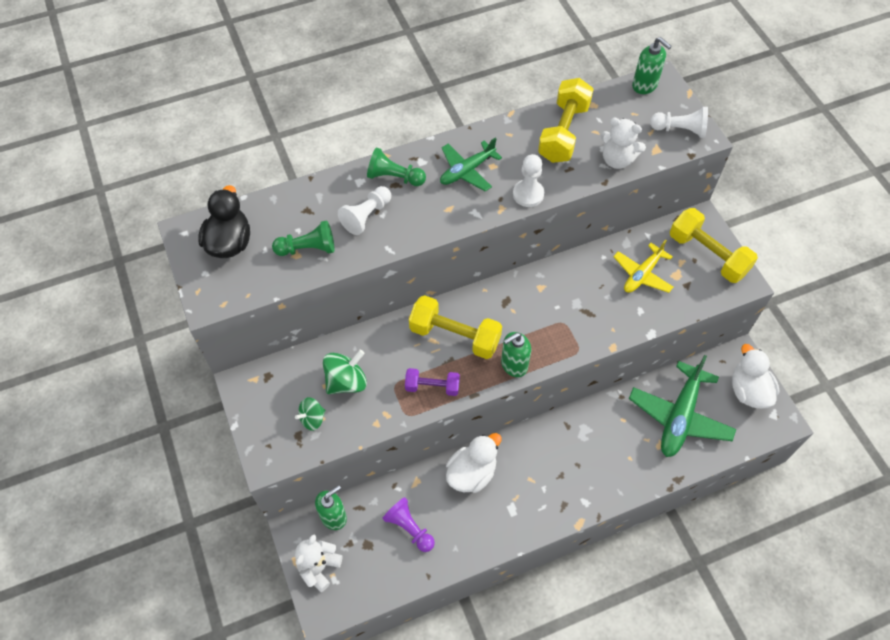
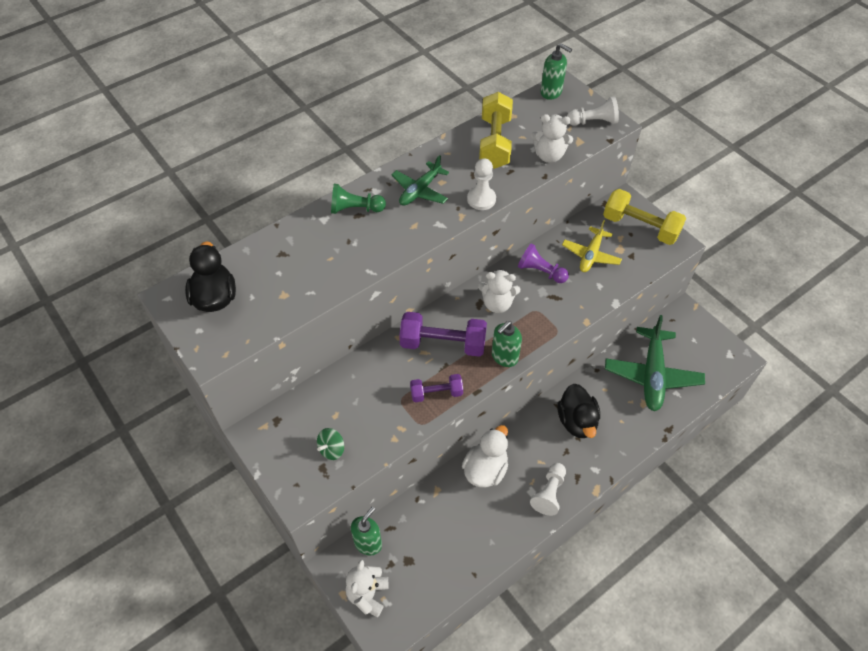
camera: 15 degrees left, 5 degrees down
(308, 248) = (293, 287): green pawn -> none
(346, 381) = (354, 407): green spinning top -> none
(366, 216) = (340, 247): white pawn -> white pawn (549, 493)
(409, 528) = (443, 534): purple pawn -> purple pawn (540, 271)
(455, 336) = (443, 343): yellow dumbbell -> purple dumbbell
(524, 306) = (497, 304): none -> white teddy bear
(582, 446) = (577, 421): none -> black duck
(748, 391) = (702, 339): white duck -> none

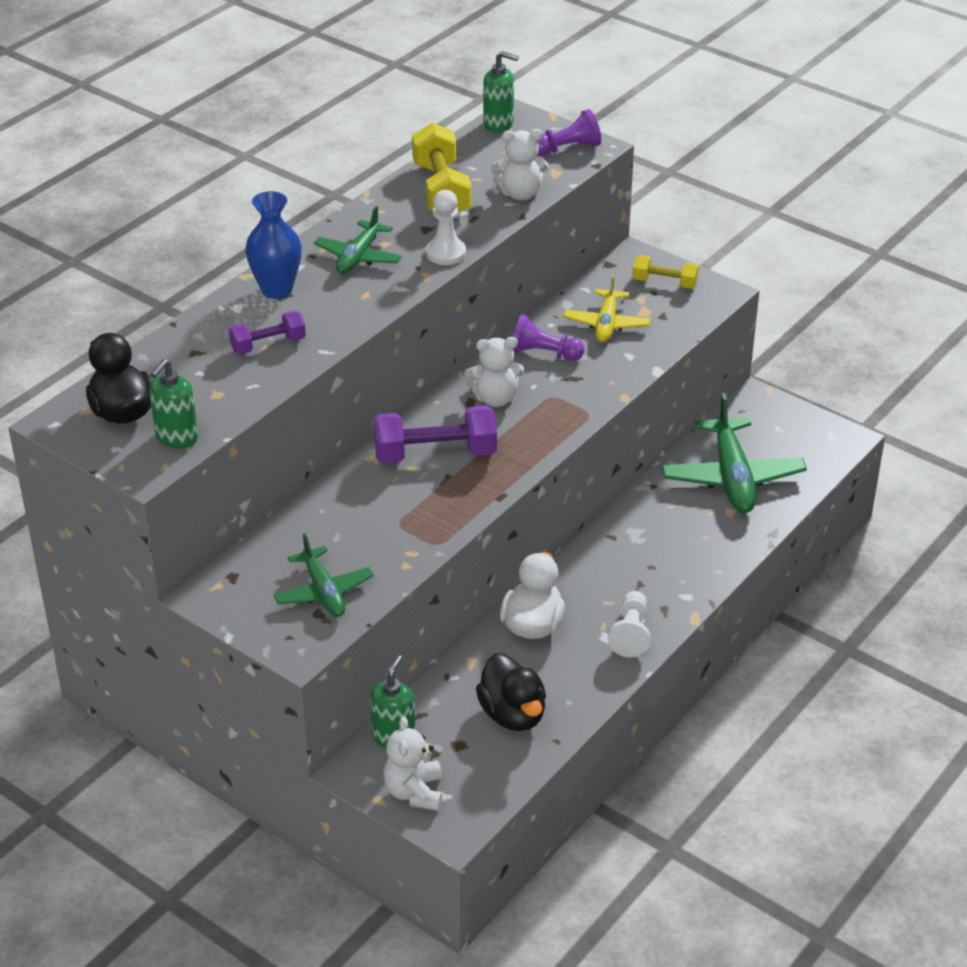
camera: 15 degrees left, 15 degrees down
(332, 449) = (323, 592): green spinning top -> green plane
(355, 209) = (277, 290): green pawn -> blue vase
(436, 393) = (446, 508): purple dumbbell -> purple dumbbell (268, 345)
(504, 357) = (525, 453): green soap dispenser -> green soap dispenser (176, 438)
(577, 421) = (643, 548): black duck -> black duck (513, 714)
(593, 122) = (567, 148): white pawn -> purple pawn
(640, 227) = (664, 283): yellow dumbbell -> yellow dumbbell, size x0.59

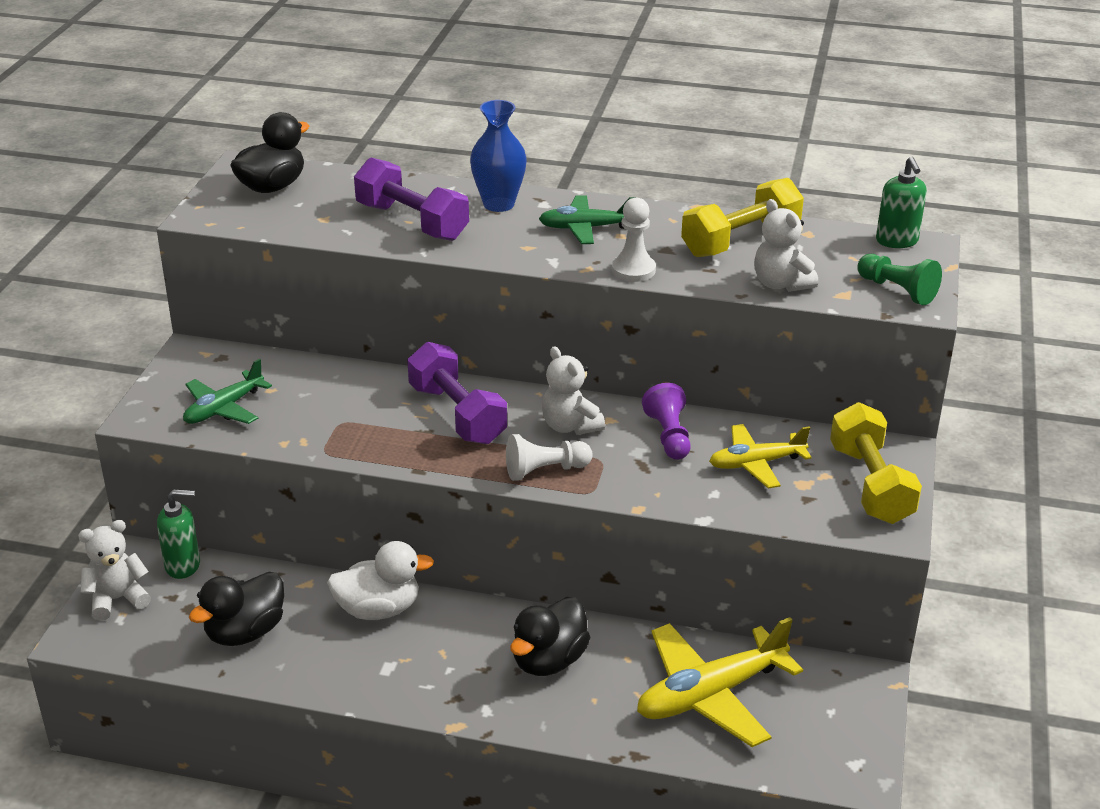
camera: 65 degrees right, 5 degrees down
(176, 438) = (251, 218): green soap dispenser -> none
(268, 345) = (412, 222): purple dumbbell -> purple dumbbell, size x1.71
(567, 148) = (897, 290): purple pawn -> green pawn
(630, 634) = (403, 683): white pawn -> white pawn (545, 470)
(650, 547) = (549, 660): none -> black duck
(664, 283) = (870, 484): yellow dumbbell -> yellow dumbbell, size x1.71
(732, 477) = (710, 695): green plane -> yellow plane

